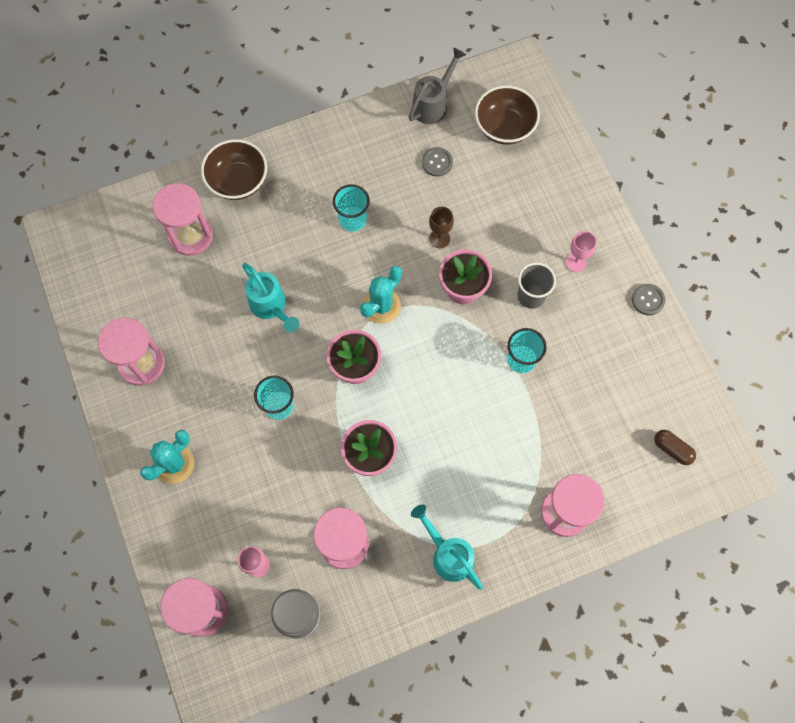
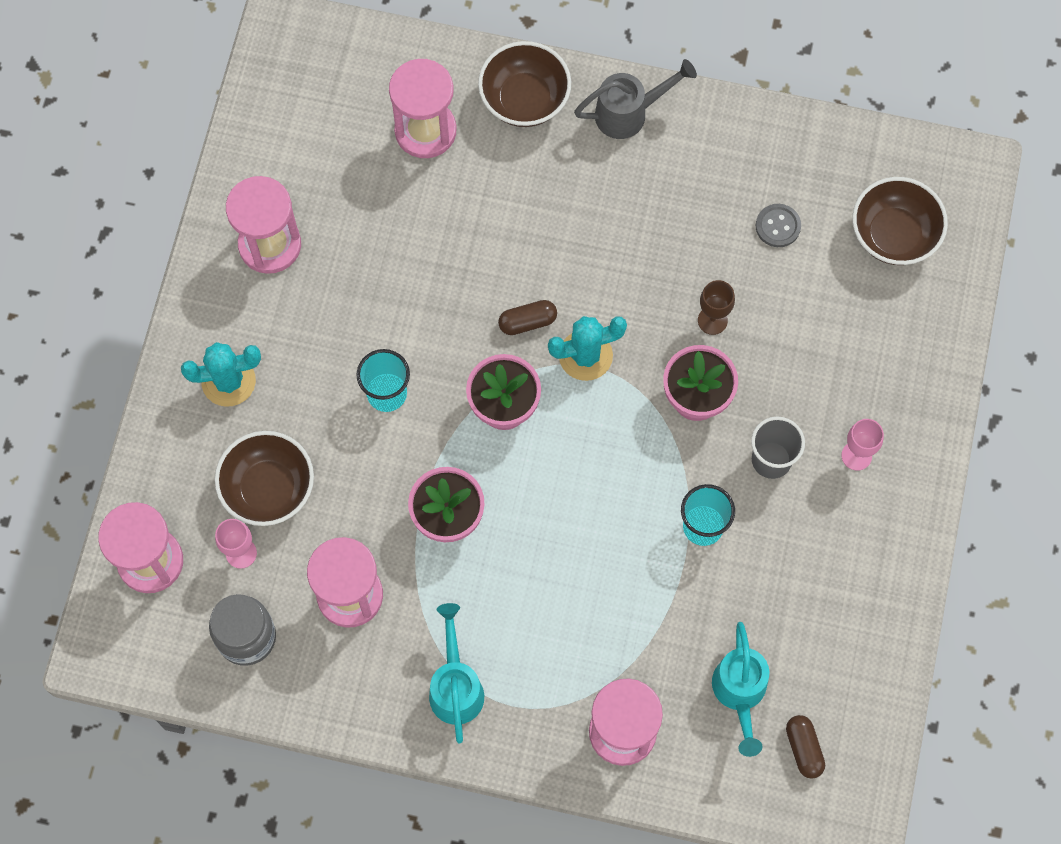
camera: 35 degrees right, 0 degrees up
(247, 513) = (268, 489): none -> brown bowl
(271, 306) = (458, 273): turquoise watering can -> turquoise watering can (739, 693)
(333, 308) = (527, 322): none -> brown capsule
(353, 219) = (626, 231): turquoise cup -> none
(433, 104) = (826, 151): grey watering can -> grey watering can (629, 113)
(648, 300) = (910, 558): grey button -> none

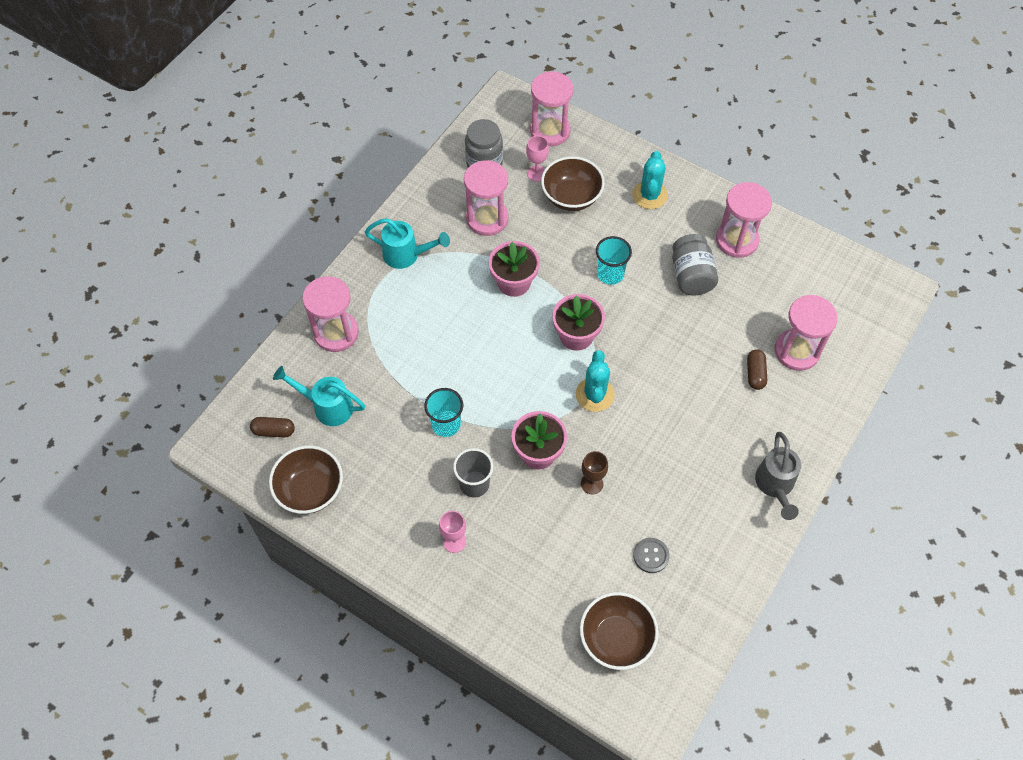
camera: 110 degrees right, 10 degrees down
(352, 288) = (691, 276): none -> grey jar
(524, 100) = (805, 420): brown bowl -> brown bowl (310, 490)
(527, 322) = (632, 368): brown capsule -> brown capsule (755, 373)

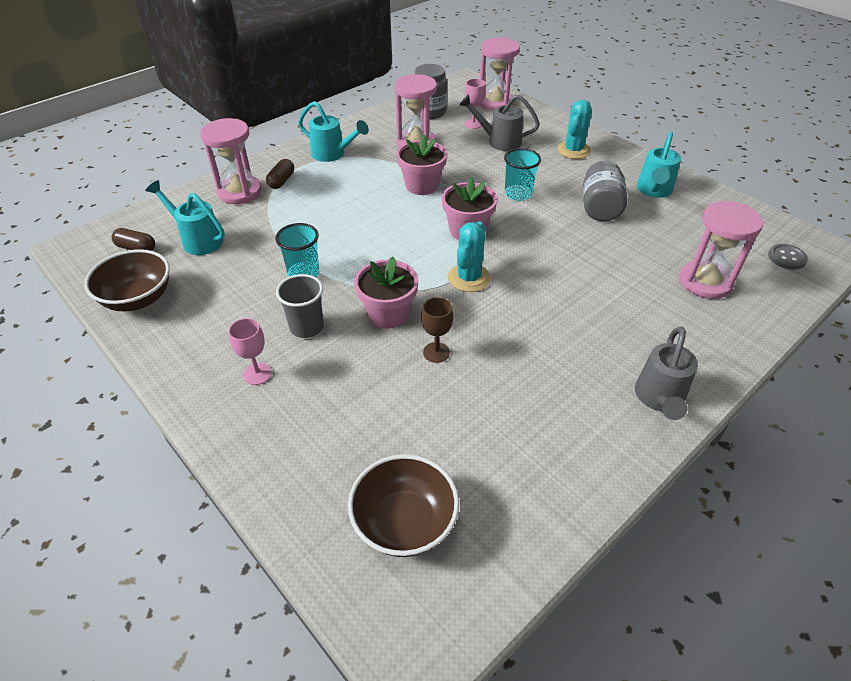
camera: 15 degrees right, 15 degrees down
(571, 197) = (499, 141): brown bowl -> grey watering can
(651, 556) = (482, 438): grey button -> grey button (786, 258)
(737, 240) = (653, 191): pink hourglass -> turquoise watering can
(755, 373) = (653, 292): brown capsule -> brown capsule (281, 181)

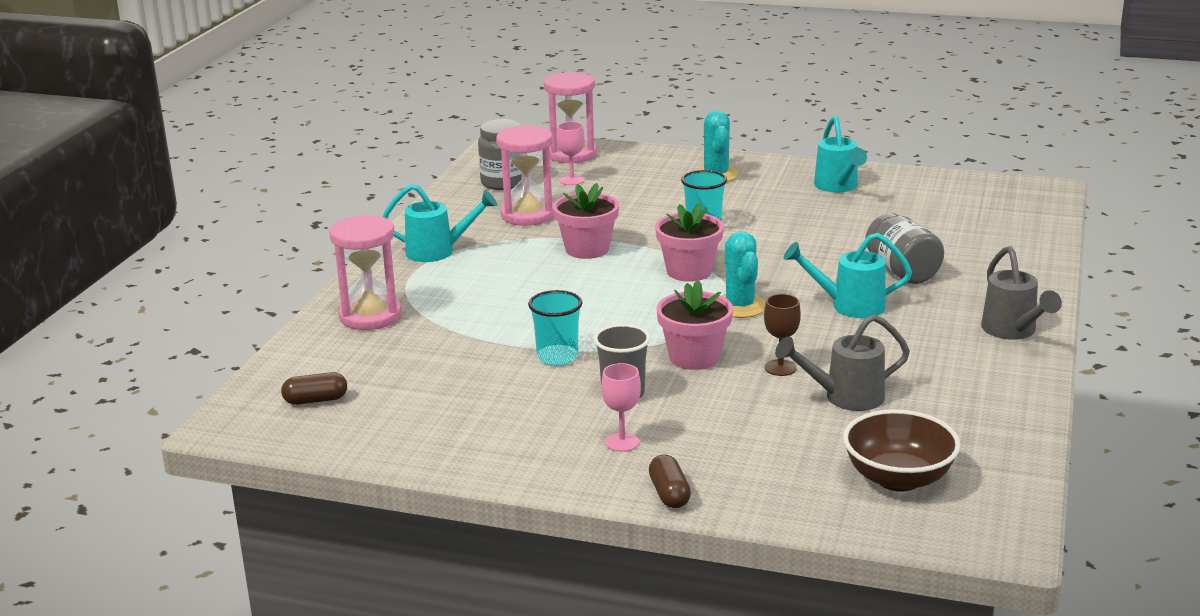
camera: 30 degrees left, 20 degrees down
(138, 299) = (391, 437): brown bowl -> none
(198, 240) = (384, 370): turquoise watering can -> turquoise watering can (849, 306)
(281, 181) = (409, 292): brown capsule -> brown capsule (669, 494)
(499, 141) = (623, 188): grey watering can -> grey watering can (845, 397)
(600, 208) = (801, 215): grey jar -> grey jar (902, 272)
(705, 282) = (963, 242): pink hourglass -> none
(786, 258) = (1013, 204): grey button -> none

